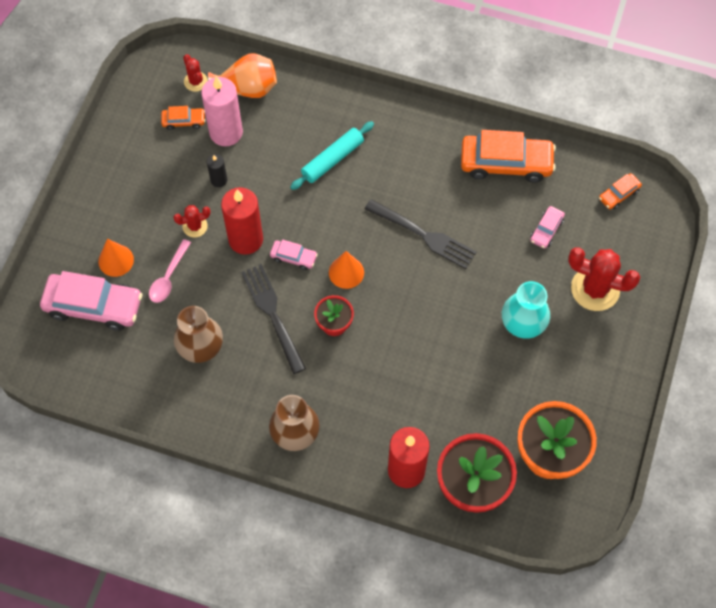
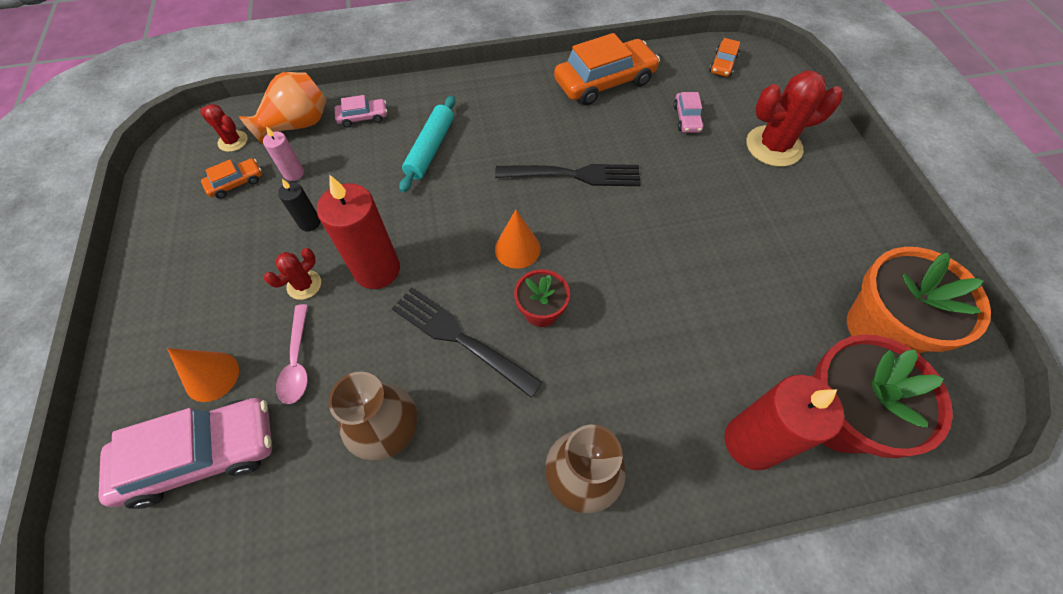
camera: 30 degrees left, 5 degrees down
(226, 132) = (294, 173): pink candle -> pink candle, size x0.50
(293, 257) = (446, 262): pink car -> pink car (363, 117)
(523, 323) = (736, 208): turquoise vase -> none

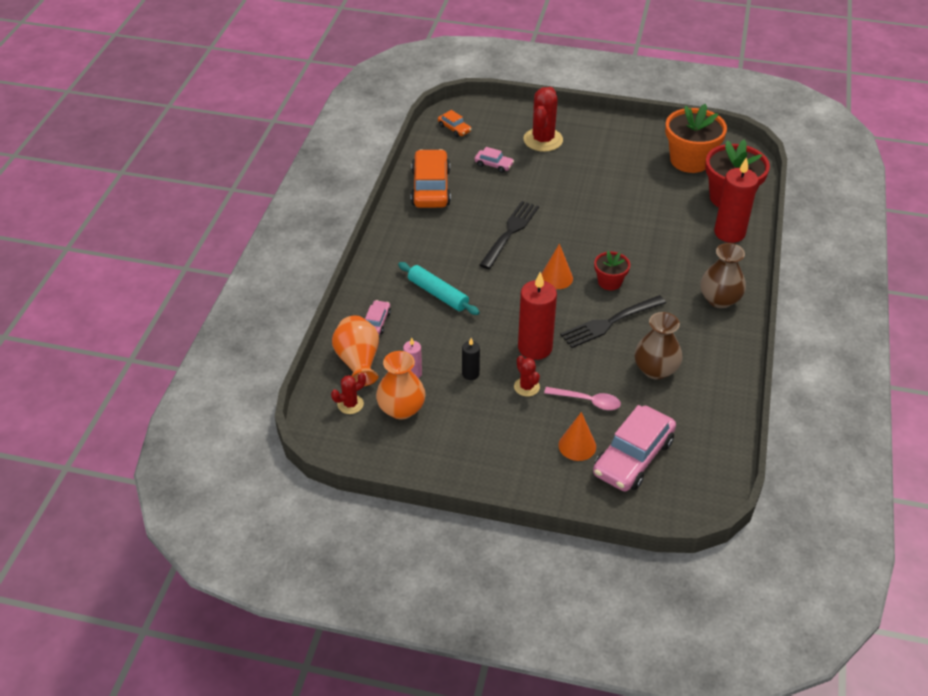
camera: 65 degrees left, 15 degrees down
(202, 455) = (633, 457): pink car -> pink car turned 150 degrees counterclockwise
(236, 183) = (401, 409): orange car -> orange vase

